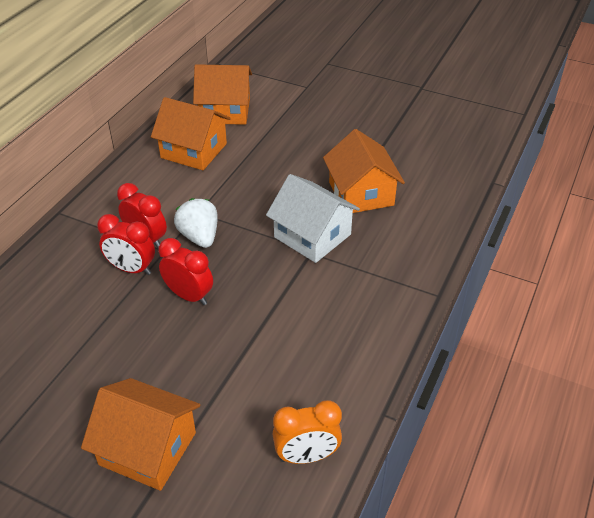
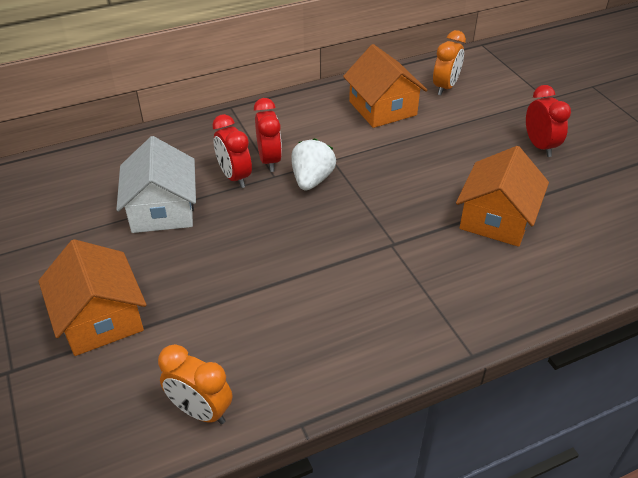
camera: 40 degrees right, 0 degrees up
(189, 296) = (253, 222): red clock -> red clock (540, 146)
(225, 111) = (445, 87): orange house -> orange clock
(312, 236) = (408, 231): white house -> white house (162, 209)

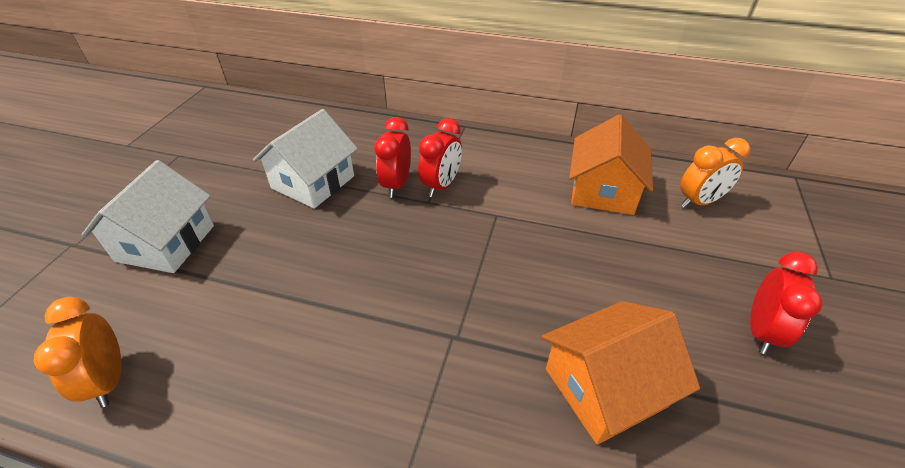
camera: 40 degrees right, 0 degrees up
(100, 318) = (166, 243): orange house -> white house
(312, 180) = (455, 223): white strawberry -> none

